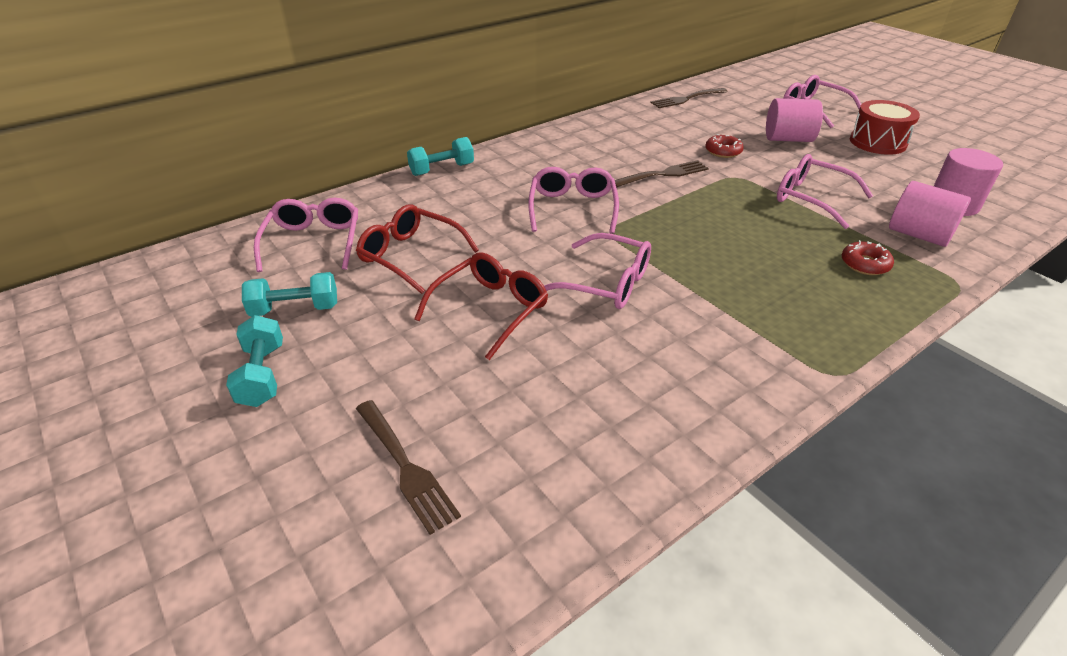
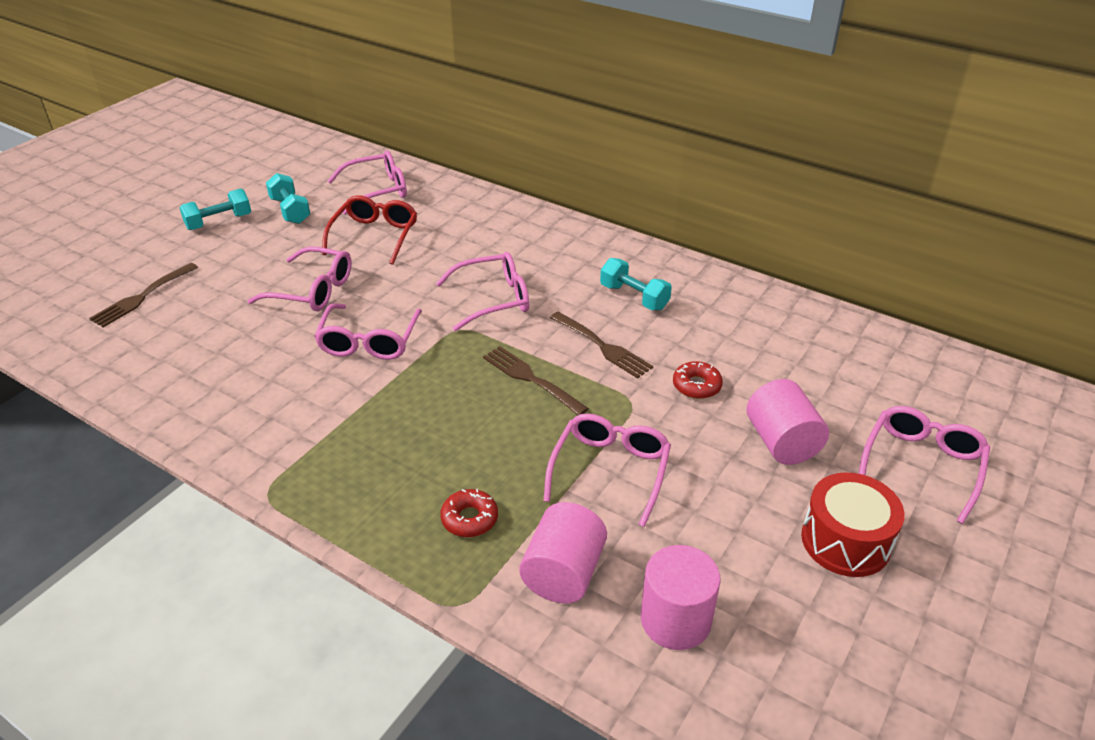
camera: 70 degrees right, 0 degrees up
(442, 169) = (527, 213): turquoise dumbbell -> turquoise dumbbell (634, 297)
(491, 309) = (313, 290): red glasses -> pink glasses
(686, 99) = (845, 337): brown fork -> brown fork (531, 379)

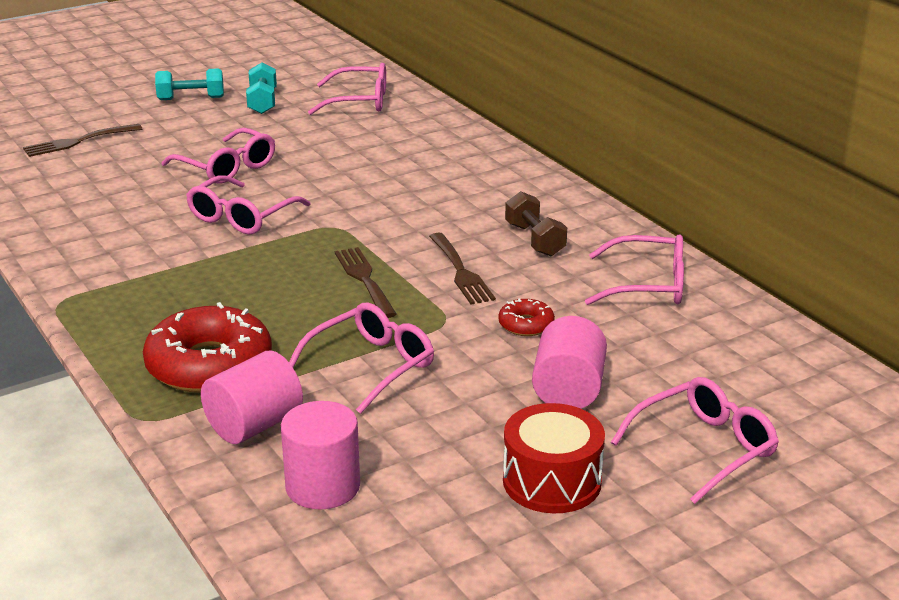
camera: 25 degrees right, 10 degrees down
(375, 236) = (323, 137): red glasses -> none
(469, 519) = (209, 365): red donut -> red donut, size x2.15
(493, 299) = (389, 210): pink glasses -> pink glasses (648, 285)
(634, 297) = (535, 240): turquoise dumbbell -> brown dumbbell

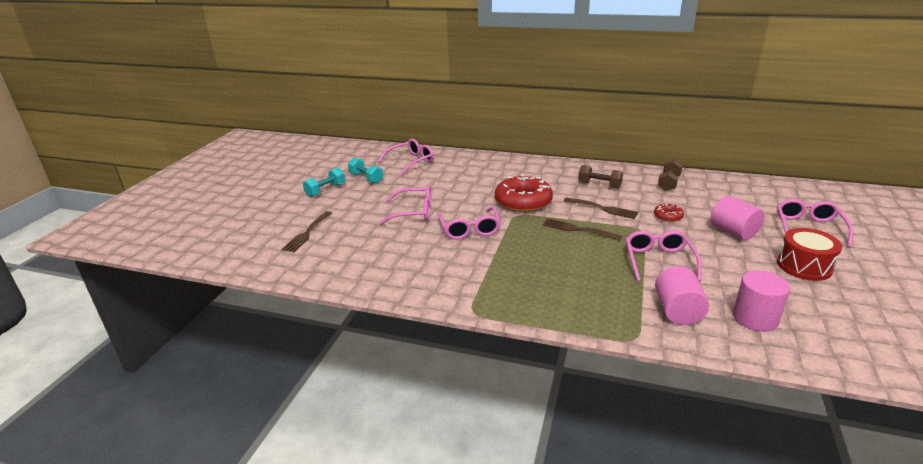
camera: 40 degrees left, 0 degrees up
(209, 365) = (603, 298): red donut -> red donut (523, 201)
(648, 285) = (668, 183): pink glasses -> brown dumbbell

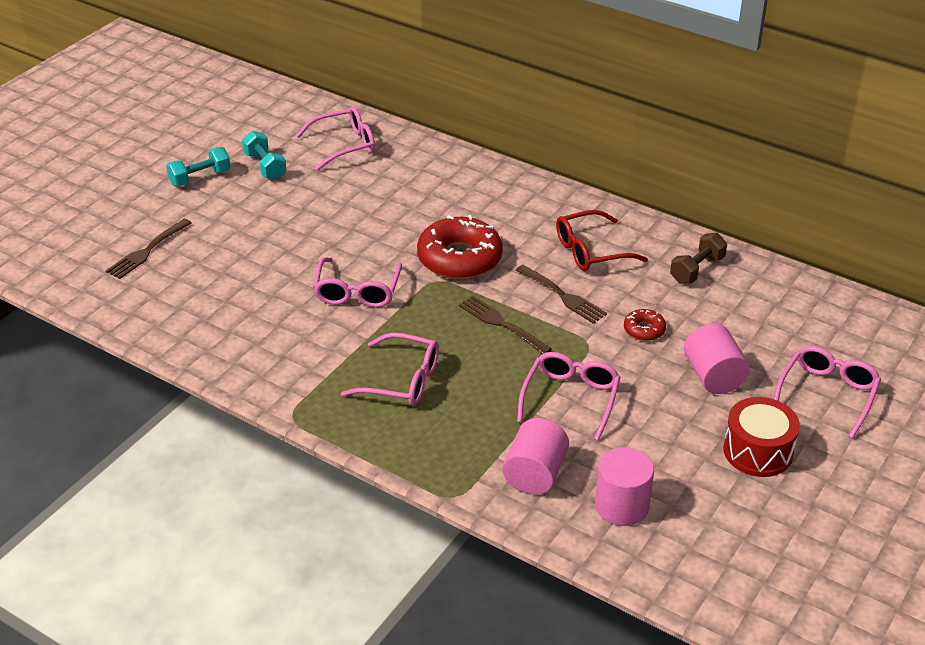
camera: 15 degrees right, 10 degrees up
(414, 212) = (300, 245): pink glasses -> pink glasses (402, 380)
(599, 185) = (590, 251): brown dumbbell -> red glasses

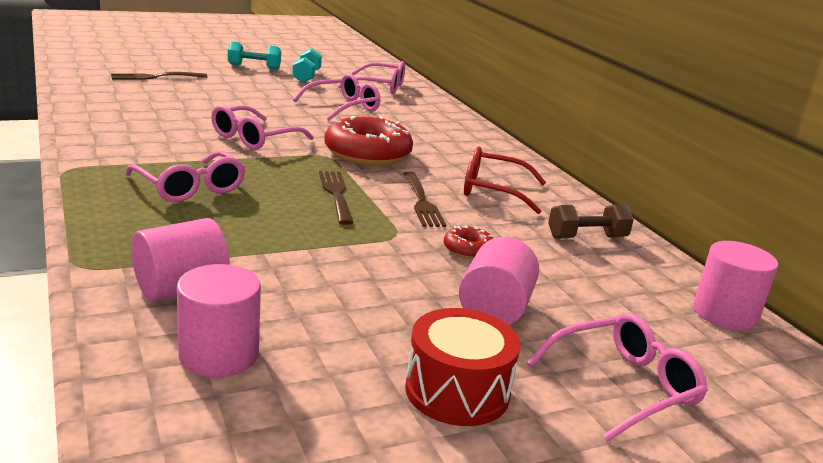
camera: 30 degrees right, 15 degrees down
(571, 398) = (314, 258): pink glasses -> pink glasses (344, 107)
(829, 299) = (724, 314): none -> pink cylinder

